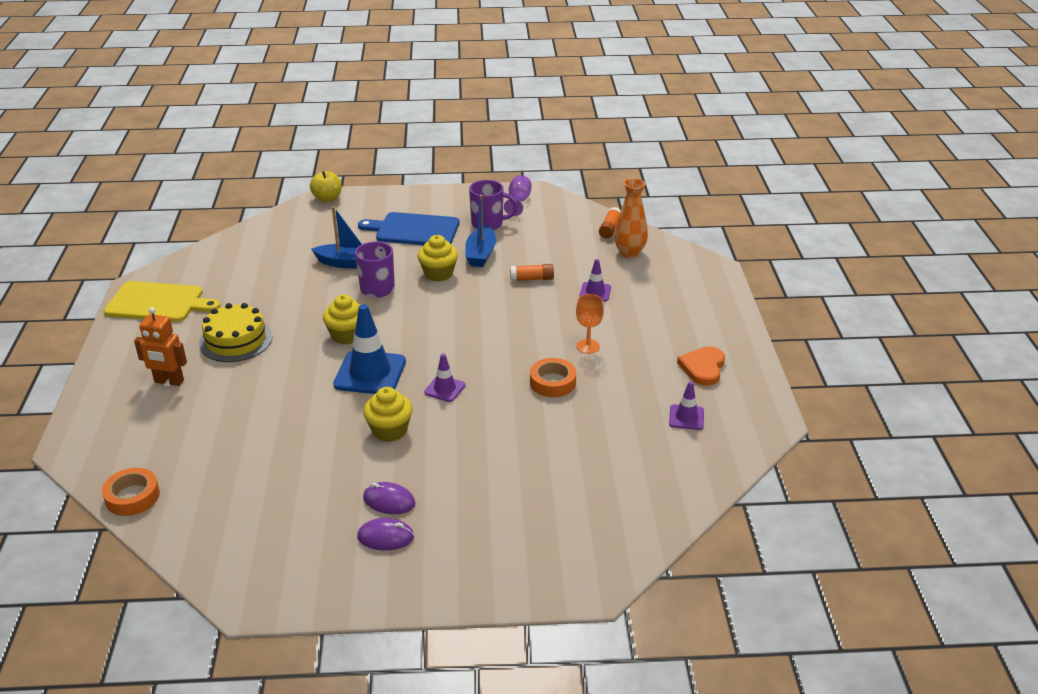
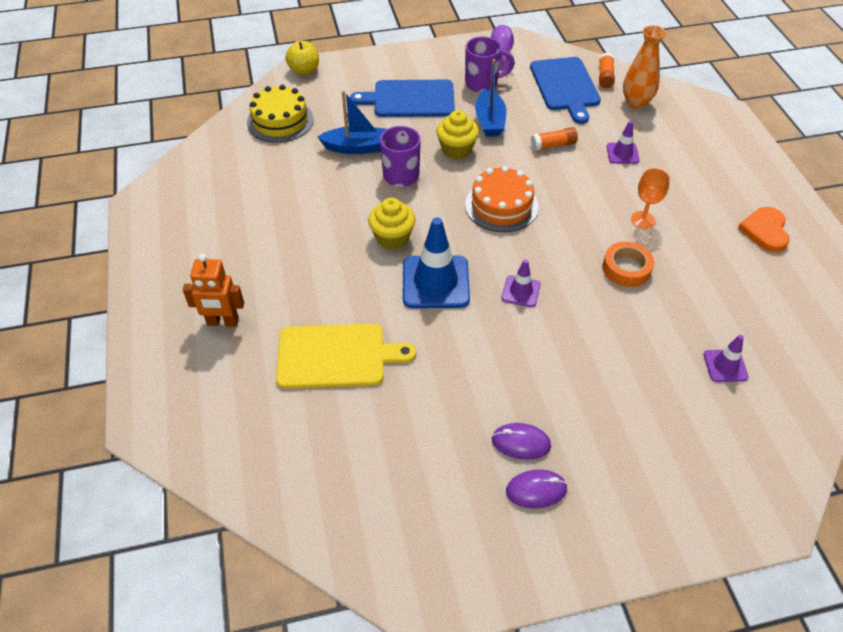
camera: 10 degrees left, 15 degrees up
(132, 497) = (240, 481): orange tape -> none
(158, 303) = (172, 221): yellow cutting board -> yellow cutting board (336, 356)
(236, 340) = (276, 259): yellow cake -> yellow cake (280, 121)
(389, 430) = (485, 352): yellow cupcake -> none
(459, 321) = (501, 206): none -> orange cake
(567, 233) = (565, 86): none -> blue cutting board
(686, 417) = (775, 293): purple traffic cone -> purple traffic cone (725, 366)

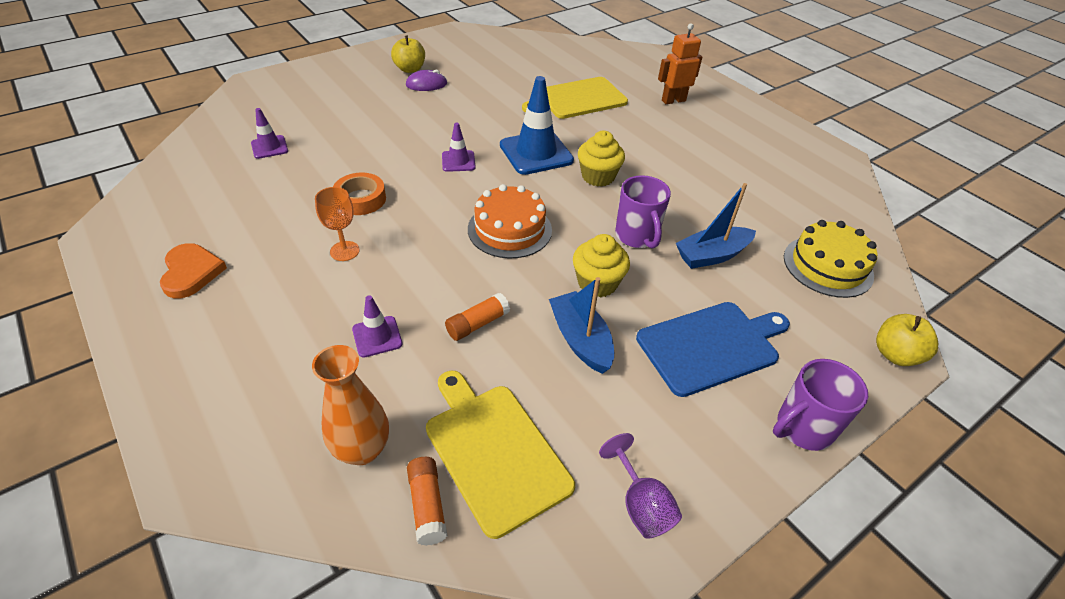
camera: 155 degrees right, 5 degrees down
(482, 83) = (631, 412): purple mug -> purple mug (802, 428)
(536, 490) = (410, 69): purple mouse -> yellow apple
(565, 86) = (494, 451): blue cutting board -> yellow cutting board

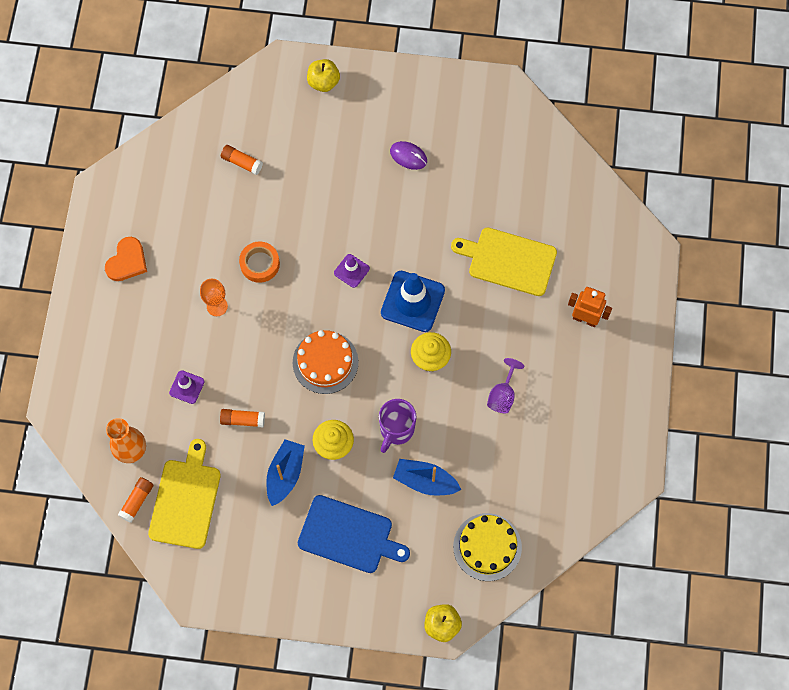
camera: 45 degrees right, 25 degrees up
(269, 147) = (242, 162): purple traffic cone -> orange glue stick
(410, 69) = (413, 124): yellow apple -> yellow apple (323, 82)
(640, 505) = (223, 578): purple goblet -> purple goblet (502, 395)
(802, 428) = (337, 613): purple mug -> none

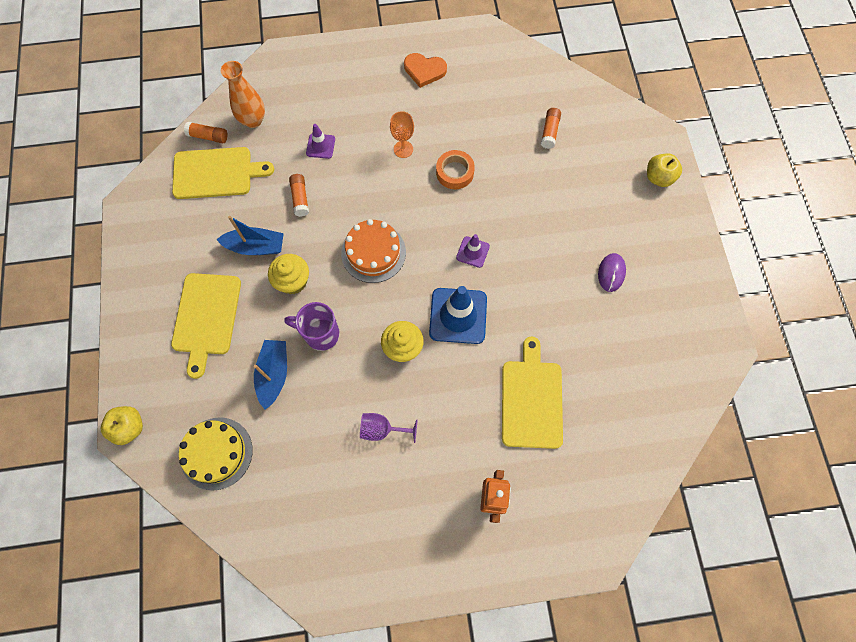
camera: 75 degrees right, 0 degrees up
(349, 535) = (206, 317): blue cutting board -> yellow cutting board

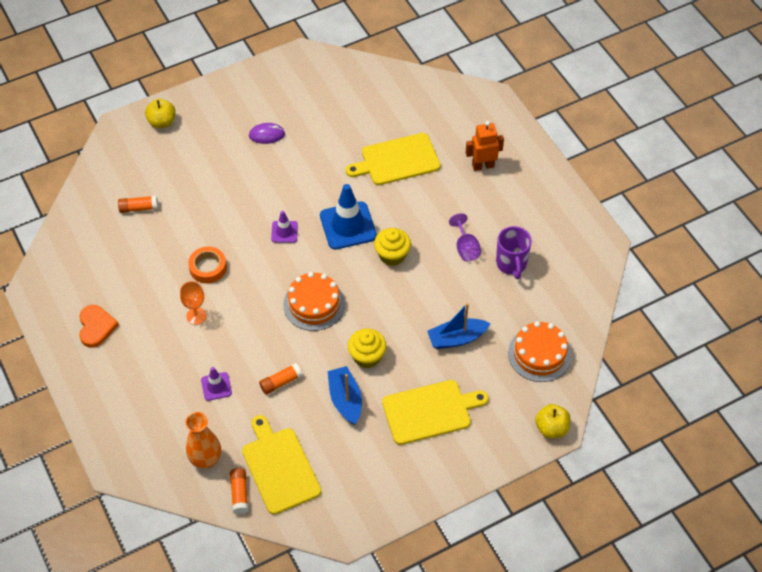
camera: 110 degrees left, 15 degrees down
(216, 453) = (539, 354): yellow cake -> orange cake
(320, 334) = (406, 317): purple mug -> purple mug (511, 264)

